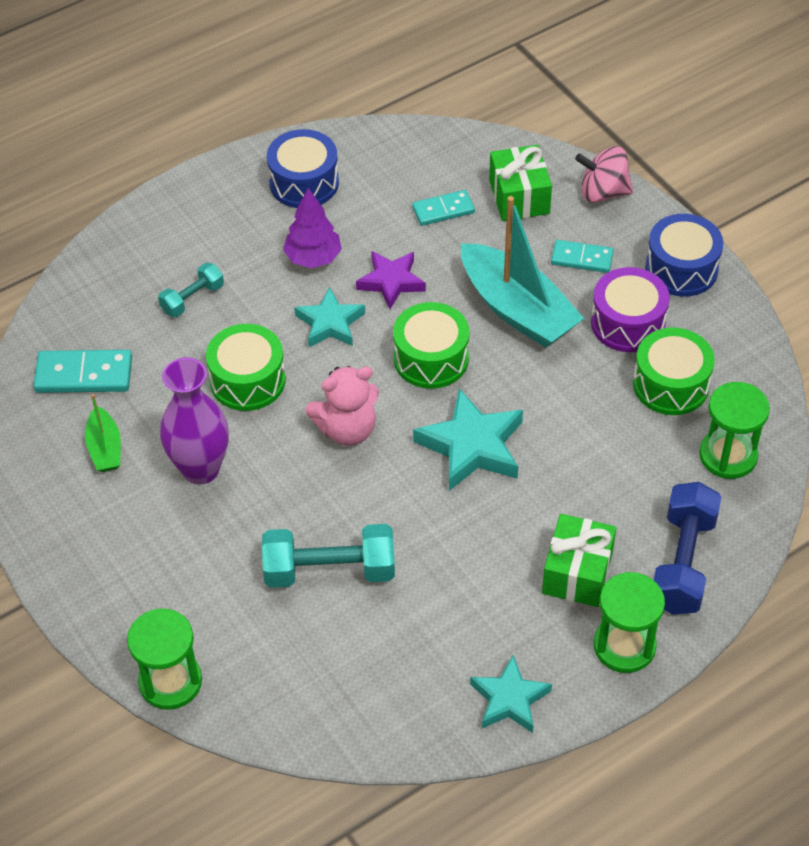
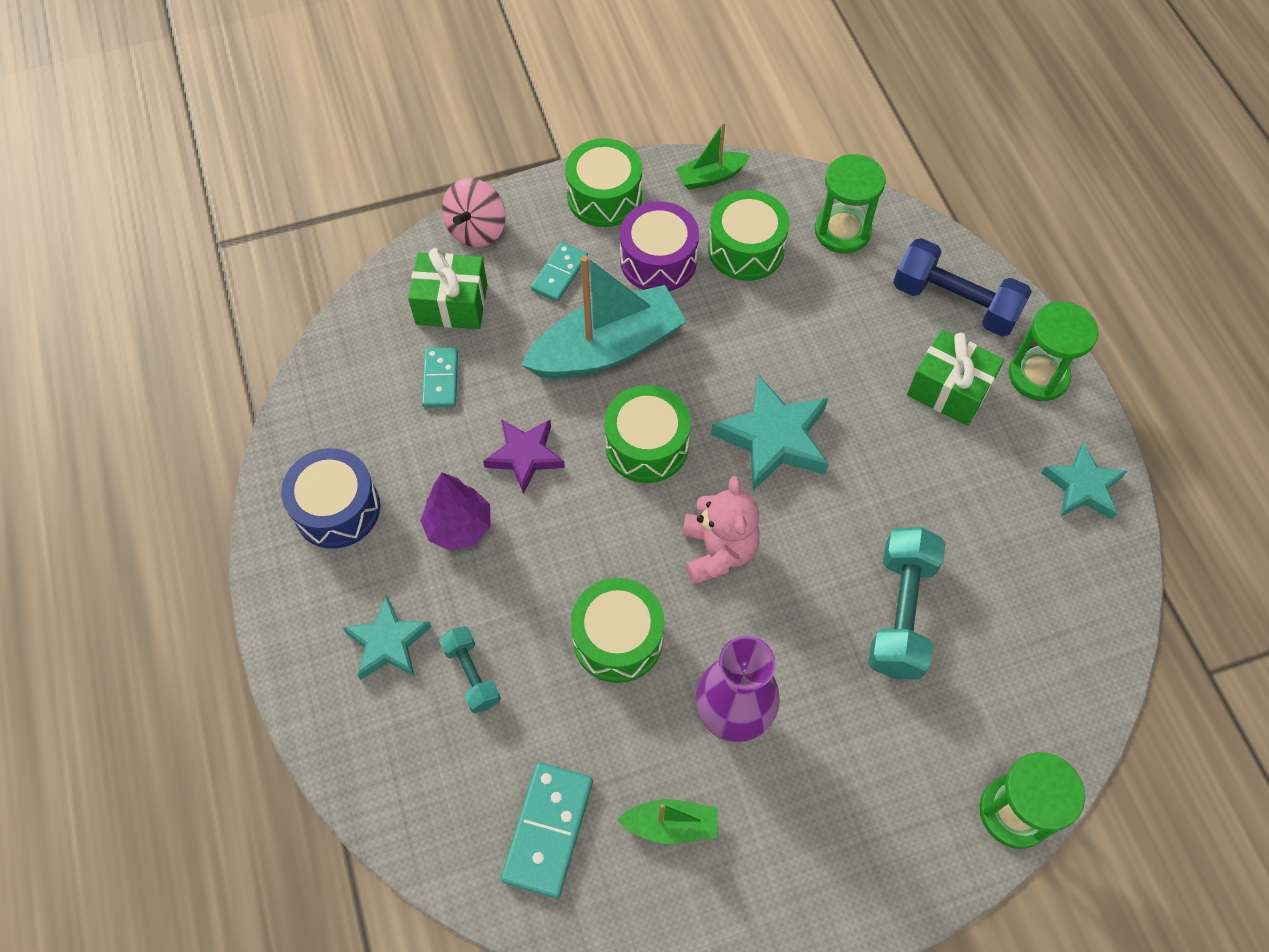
camera: 75 degrees left, 10 degrees up
(330, 323) = (563, 532): turquoise star -> turquoise star (388, 643)
(681, 269) = (604, 197): blue drum -> green drum
(744, 340) = (710, 177): none -> green boat

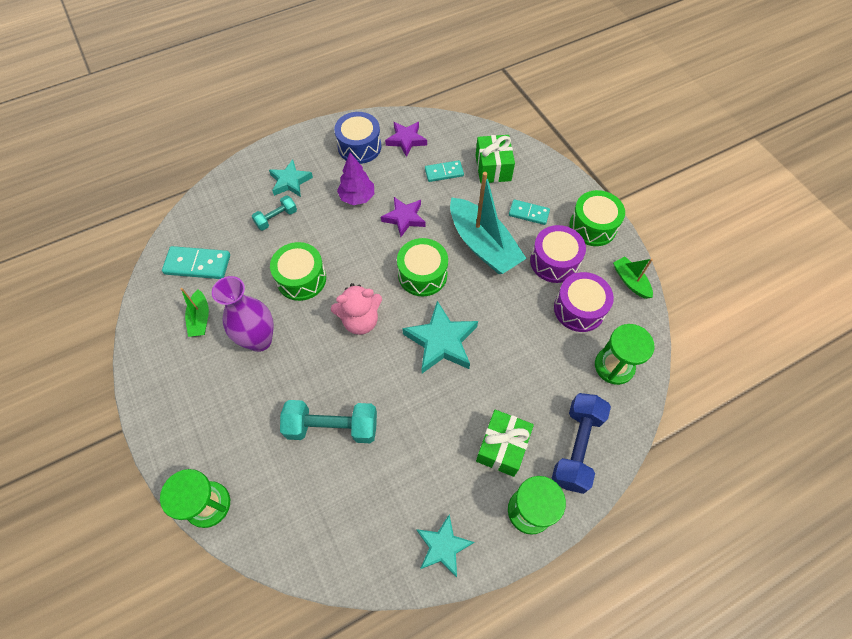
camera: 80 degrees right, 0 degrees up
(346, 427) = (406, 140): none -> purple star
(477, 230) = (546, 169): pink spinning top -> none
(746, 249) = (579, 309): green drum -> purple drum

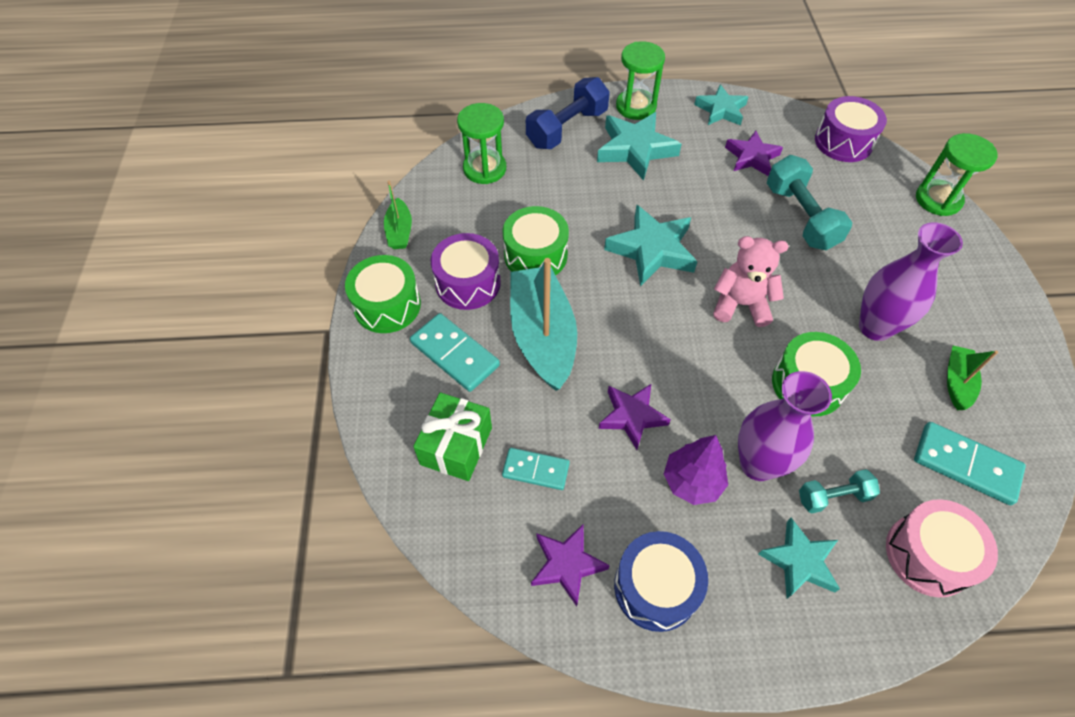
camera: 155 degrees left, 5 degrees down
(222, 208) = (928, 555): none -> pink drum
(322, 219) = (758, 464): none -> purple vase
(332, 427) = (800, 217): turquoise dumbbell -> turquoise dumbbell turned 45 degrees clockwise
(392, 486) = (752, 157): none -> purple star
(422, 274) = (641, 329): green drum -> green drum (535, 255)
(502, 447) = (635, 149): green gift -> turquoise star
(528, 213) = (454, 354): turquoise domino -> turquoise domino, size x1.52
(579, 309) = (478, 226): purple drum -> purple drum (843, 142)

